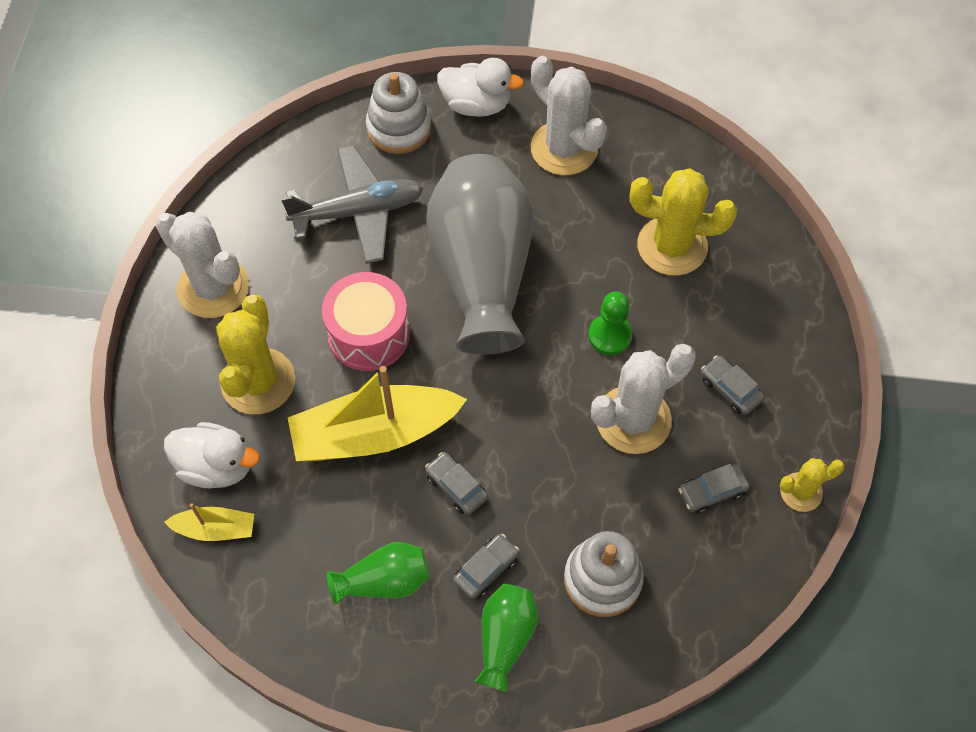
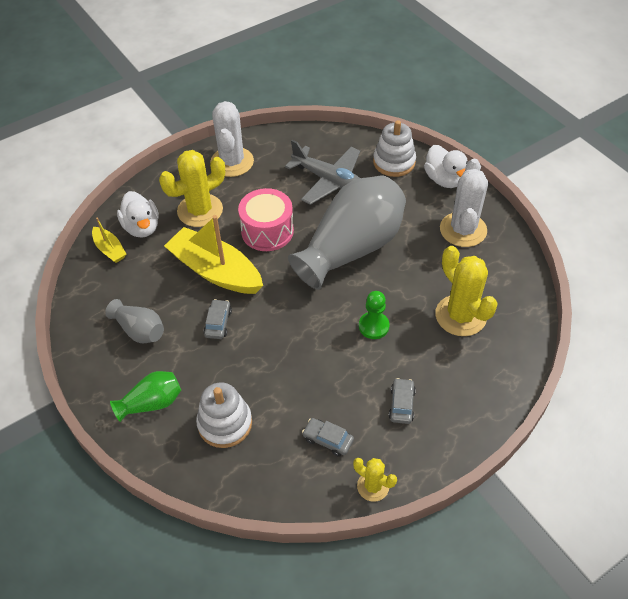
camera: 50 degrees right, 10 degrees down
(384, 581) = (139, 330): green vase -> grey vase
(486, 569) = (183, 367): grey car -> none
(633, 420) = (334, 372): white cactus -> none

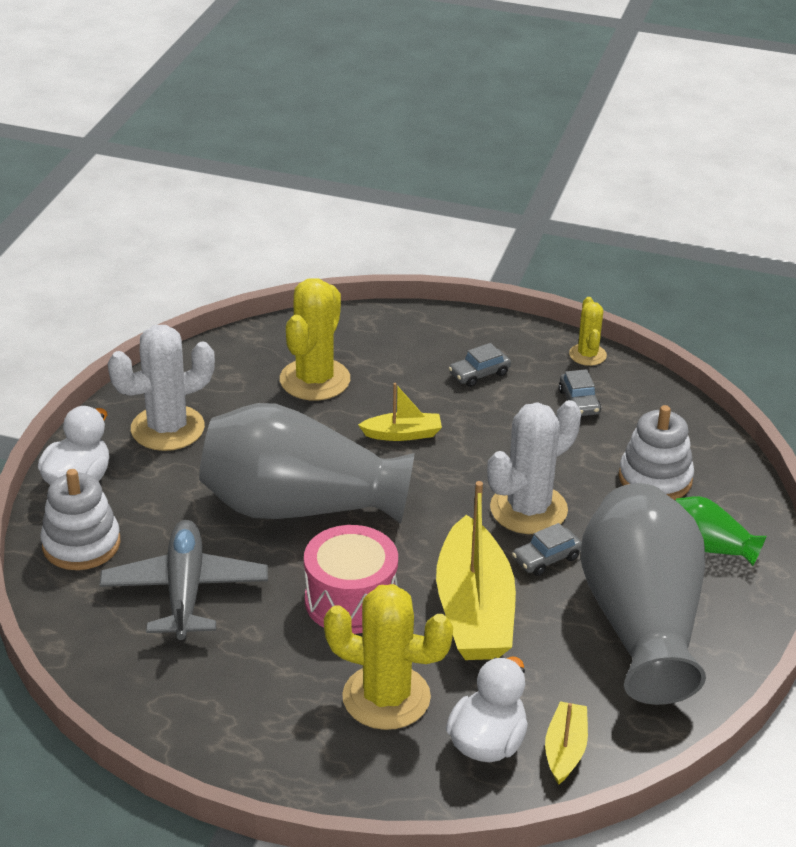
camera: 130 degrees left, 15 degrees down
(139, 330) = (641, 622): grey vase -> grey vase, size x2.18
(232, 162) = (245, 727): white cactus -> white cactus (528, 509)
(373, 326) = (402, 434): green pawn -> yellow boat

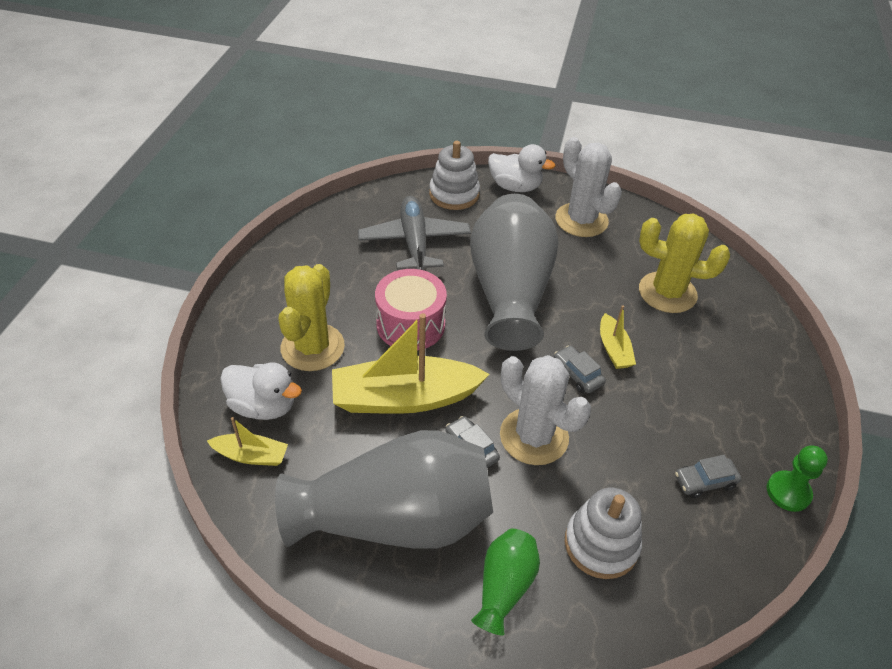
camera: 85 degrees right, 10 degrees up
(185, 591) = (414, 242): grey plane -> grey plane turned 90 degrees counterclockwise
(479, 374) = (719, 401): grey car -> grey car (577, 374)
(587, 355) = (788, 492): yellow cactus -> green pawn

